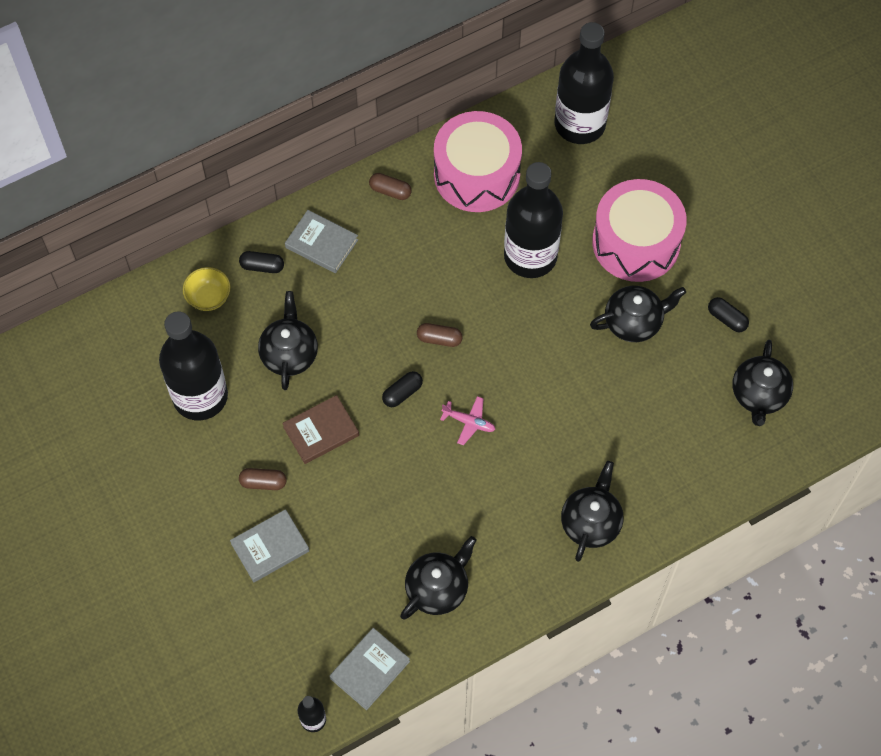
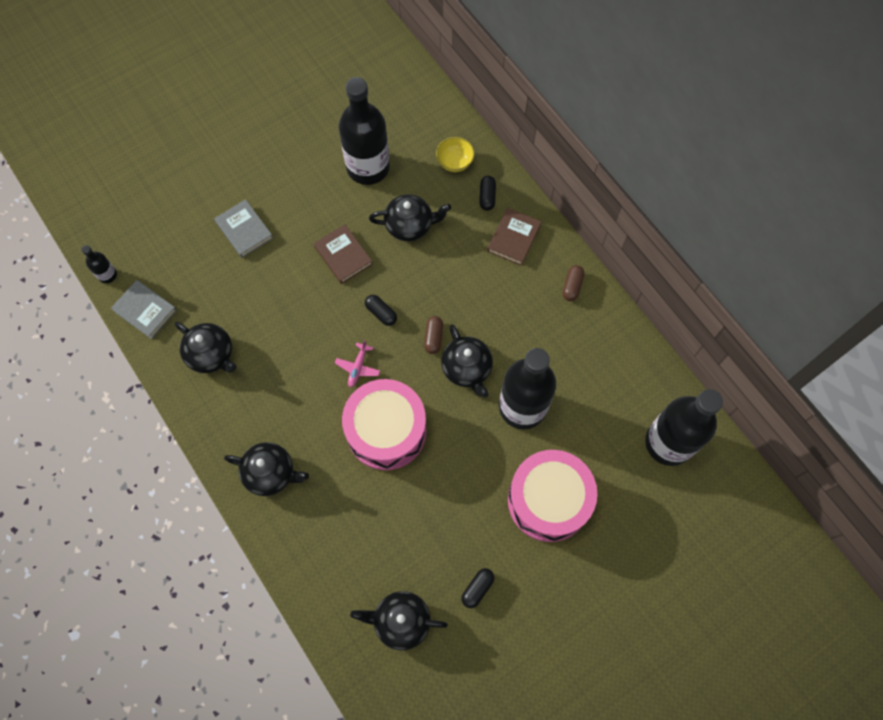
camera: 85 degrees right, 5 degrees up
(263, 482) = (297, 219): brown capsule -> none
(321, 243) = (514, 238): grey book -> brown book
(476, 174) = (600, 355): pink drum -> pink drum (386, 431)
(634, 322) = (466, 502): black teapot -> black teapot (467, 369)

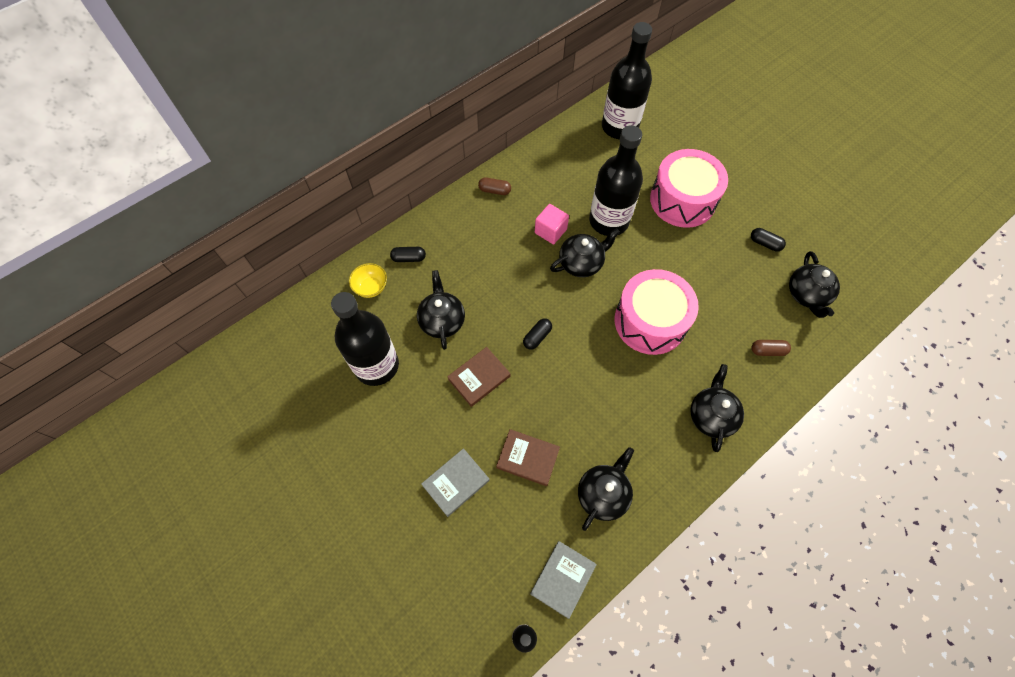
camera: 95 degrees left, 5 degrees down
(358, 367) = (594, 351): pink plane -> none
(433, 337) = (556, 291): brown capsule -> brown capsule (767, 351)
(512, 341) = (550, 231): none -> pink cube
(514, 238) = (451, 235): brown book -> brown book (528, 458)

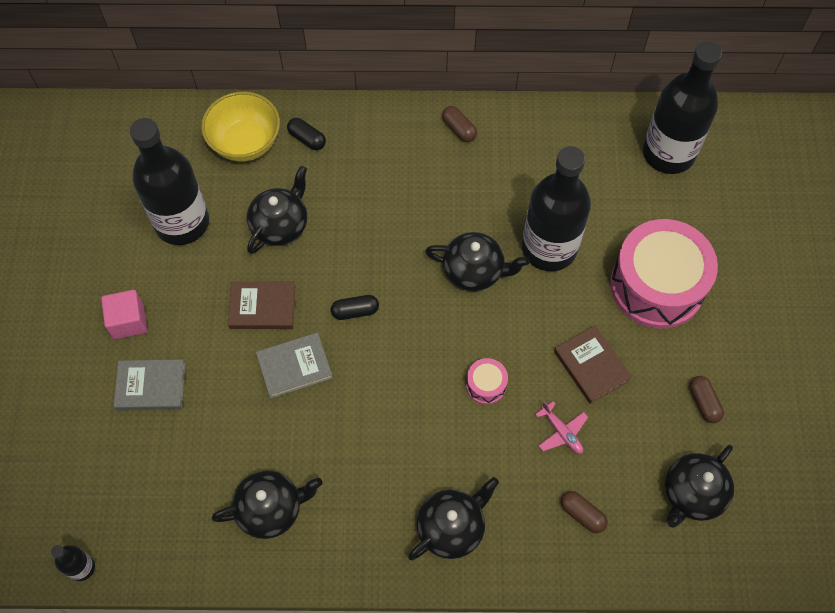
camera: 40 degrees right, 0 degrees up
(371, 287) = (245, 143): yellow bowl -> yellow bowl, size x1.64
(528, 458) = (234, 418): brown book -> brown book (591, 366)
(550, 231) = (475, 214): pink cube -> pink cube (128, 321)
(563, 579) = (161, 550): grey book -> grey book (294, 367)
(650, 321) = (486, 385): pink drum -> pink drum, size x0.41
(714, 315) = (561, 432): none -> pink plane
(765, 243) = (703, 402): black capsule -> brown capsule

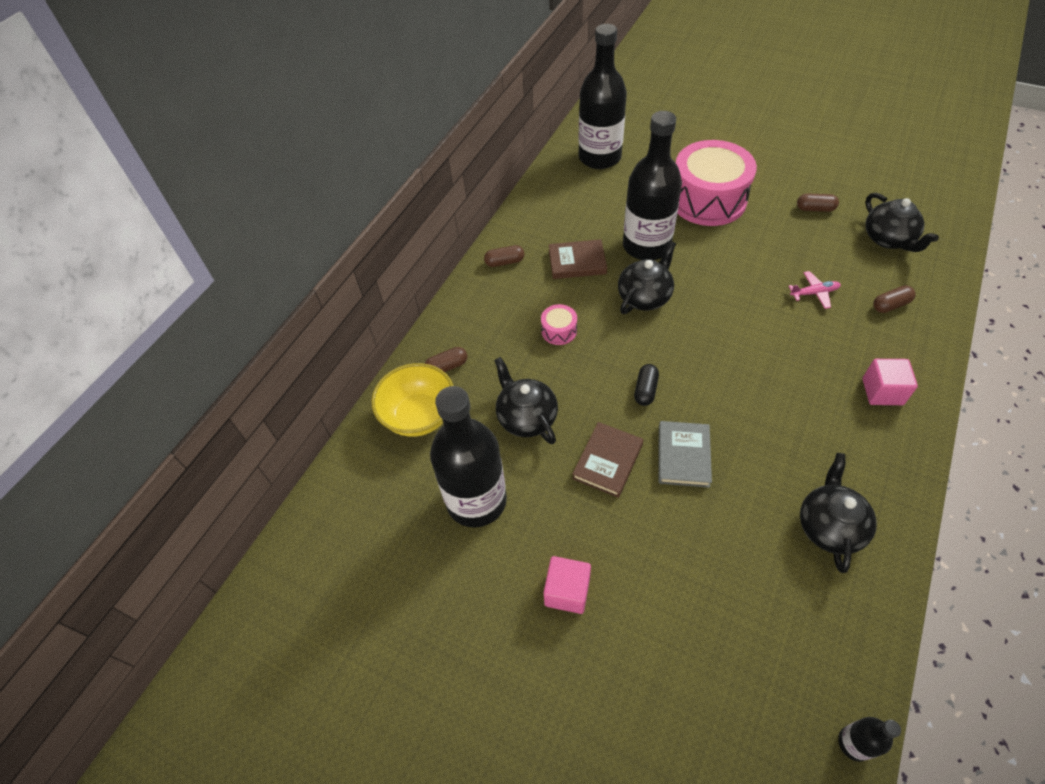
camera: 60 degrees left, 10 degrees down
(151, 386) = (654, 594): grey book -> none
(307, 139) = (447, 367): black capsule -> brown capsule
(452, 527) = (882, 391): black teapot -> pink cube
(486, 385) = (755, 325): pink drum -> pink drum (559, 331)
(591, 366) = (762, 257): brown book -> brown book (577, 262)

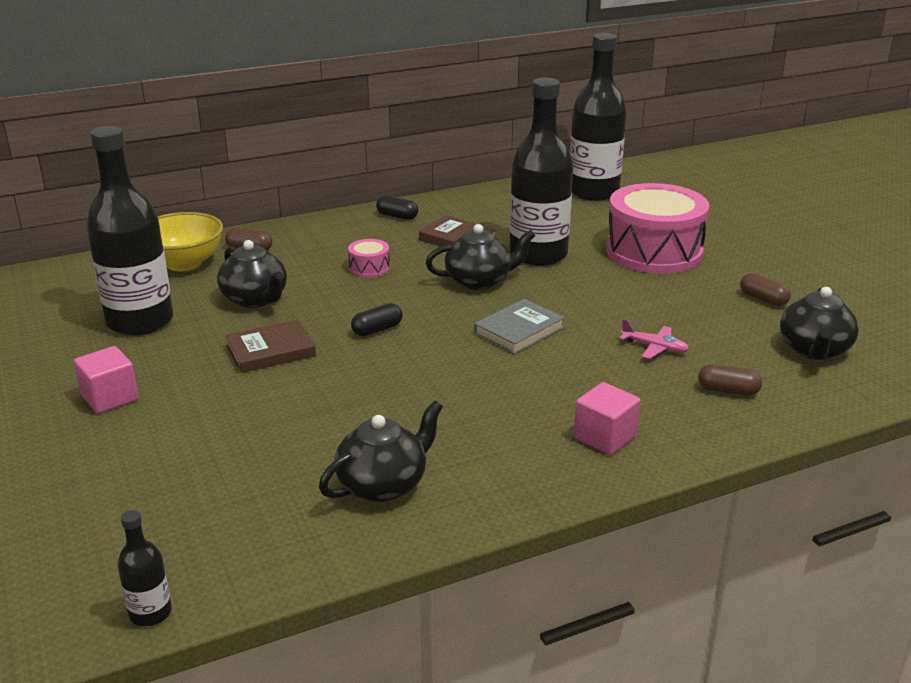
camera: 35 degrees right, 25 degrees down
(504, 262) = (397, 216): brown capsule -> black capsule
(526, 417) = (255, 299): black teapot -> black teapot turned 135 degrees clockwise
(683, 456) = (336, 379): grey book -> grey book (519, 331)

